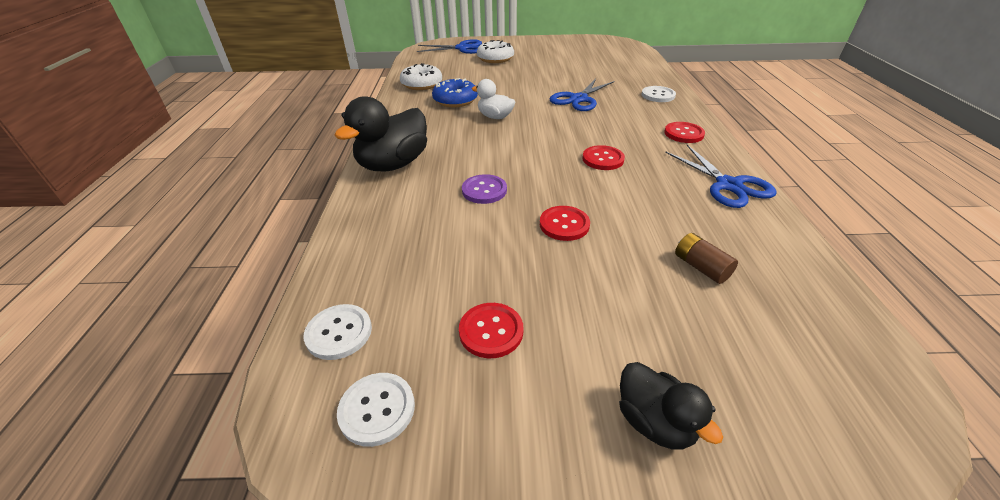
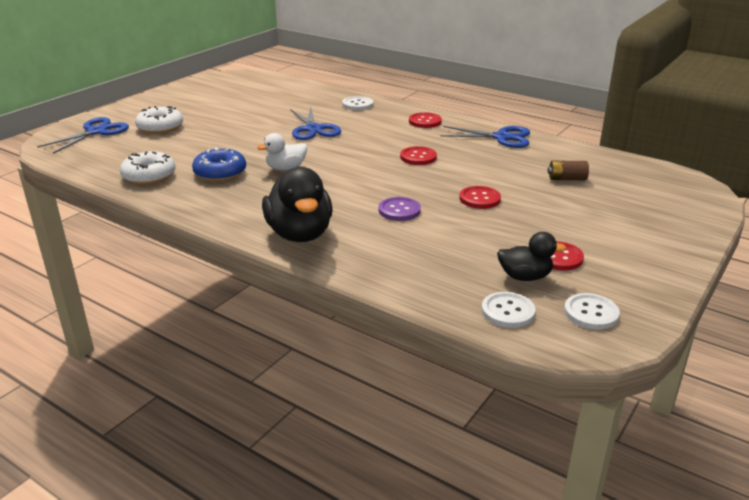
camera: 55 degrees left, 10 degrees down
(654, 422) = (661, 237): black duck -> black duck (525, 277)

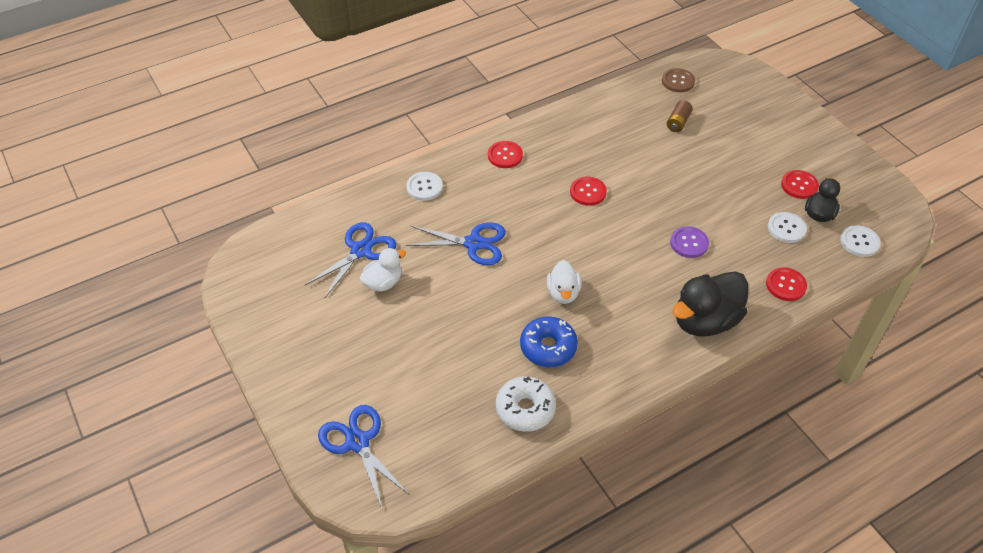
camera: 65 degrees left, 20 degrees up
(160, 128) = (384, 375): white donut -> none
(248, 111) = (383, 282): none -> white duck
(300, 234) = (705, 321): black duck -> black duck turned 135 degrees clockwise
(479, 199) = (690, 187): red button -> red button (785, 285)
(501, 137) = (574, 122): blue scissors -> blue scissors (361, 251)
(591, 313) = (873, 203): white button -> white button (786, 228)
(629, 169) = (678, 81): none -> brown button

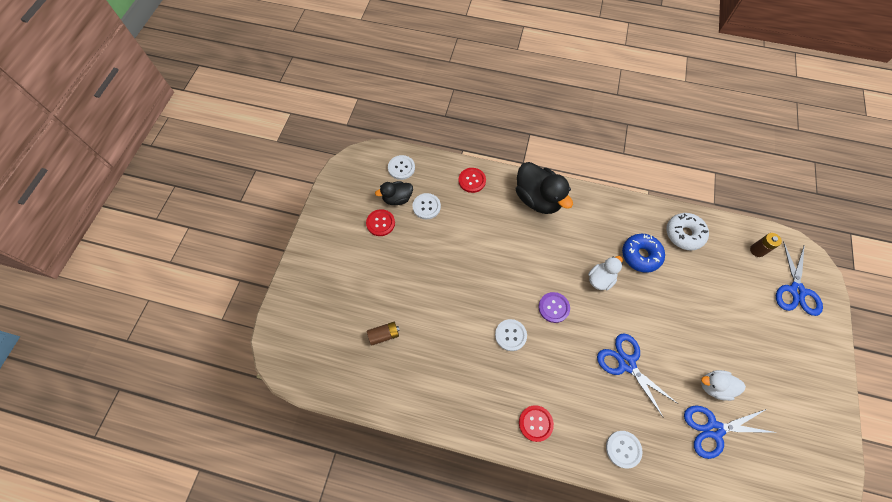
camera: 135 degrees left, 15 degrees up
(431, 457) = (757, 250): none -> brown battery
(588, 192) = (510, 335): red button -> white button
(678, 81) = (334, 372): brown button -> none
(689, 243) = (491, 245): purple button -> purple button (553, 307)
(705, 321) = (538, 199): black duck -> black duck turned 45 degrees clockwise

